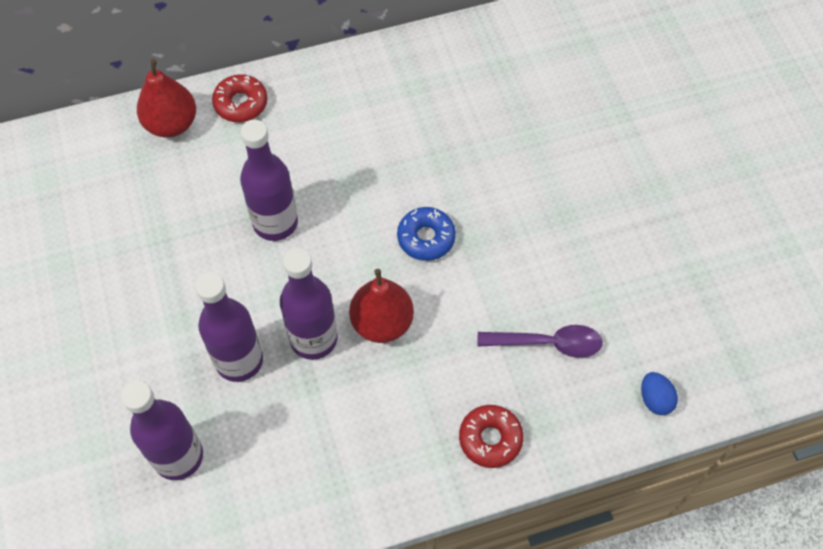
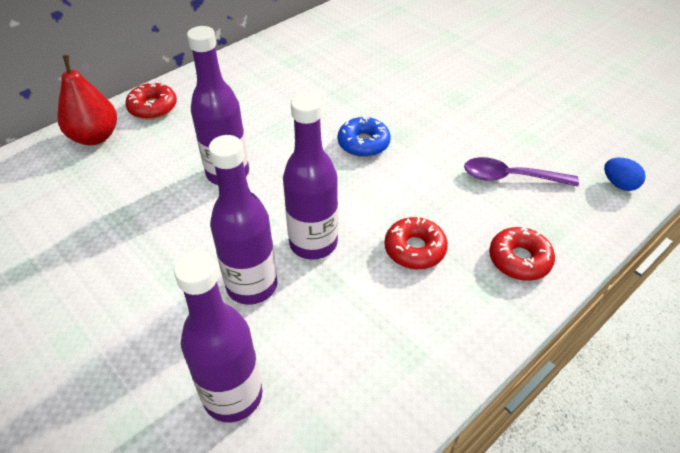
camera: 25 degrees left, 15 degrees down
(382, 323) = (366, 210): red pear -> none
(401, 385) = (414, 249): none -> red donut
(548, 343) = (510, 177): purple spoon -> purple spoon turned 150 degrees counterclockwise

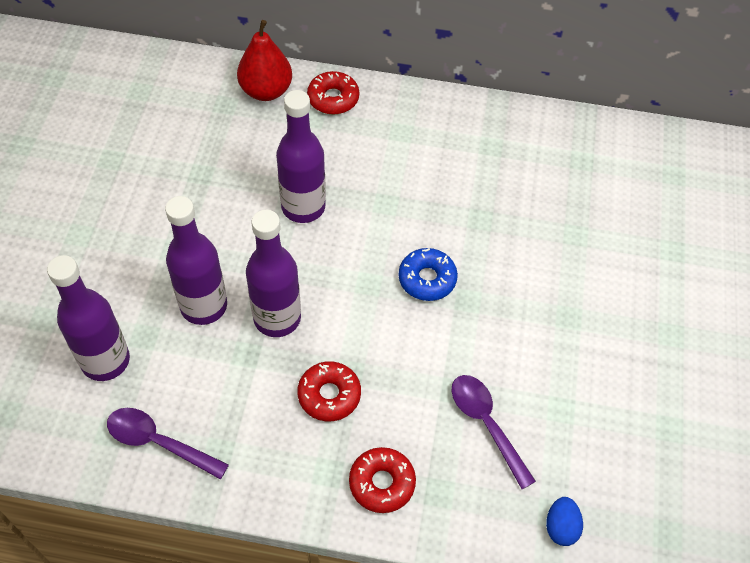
camera: 50 degrees right, 10 degrees up
(362, 398) = (158, 442): none -> purple spoon

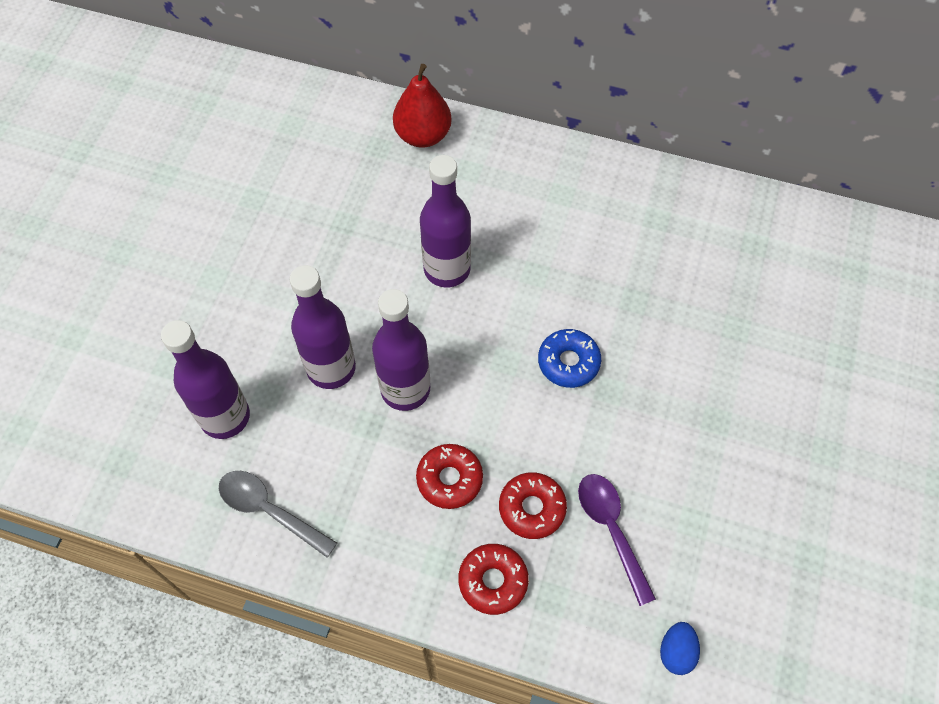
camera: 10 degrees right, 5 degrees up
(158, 442) = (269, 510): purple spoon -> grey spoon
(333, 98) = (493, 150): red donut -> red donut (532, 508)

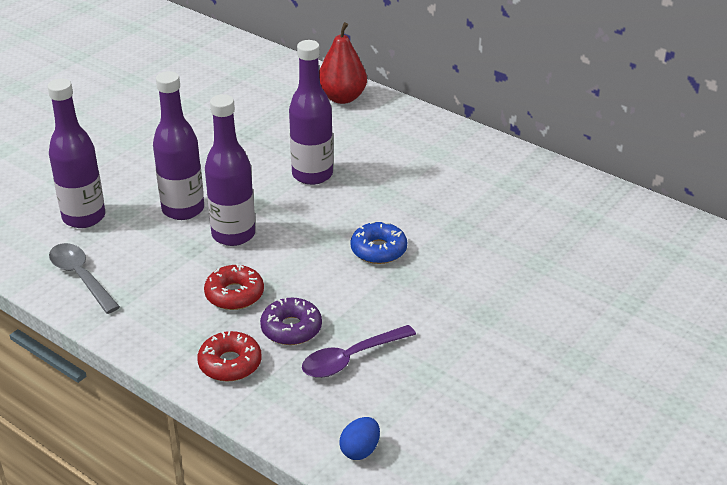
camera: 20 degrees right, 25 degrees down
(532, 508) = (291, 328): red donut -> purple donut
(611, 530) = (351, 359): purple spoon -> purple spoon turned 120 degrees counterclockwise

